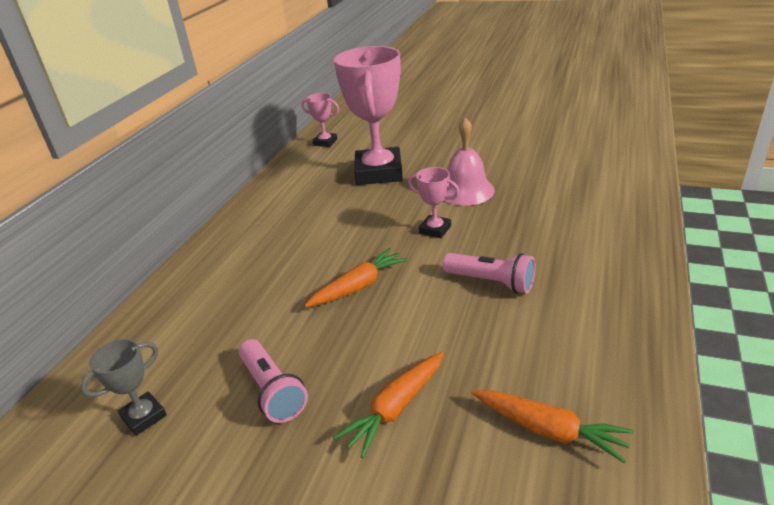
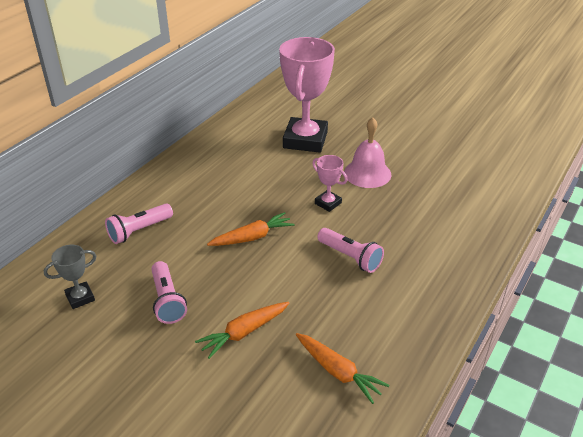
camera: 10 degrees right, 5 degrees up
(207, 311) = (139, 231): none -> pink flashlight
(325, 142) = (273, 99): pink trophy -> none

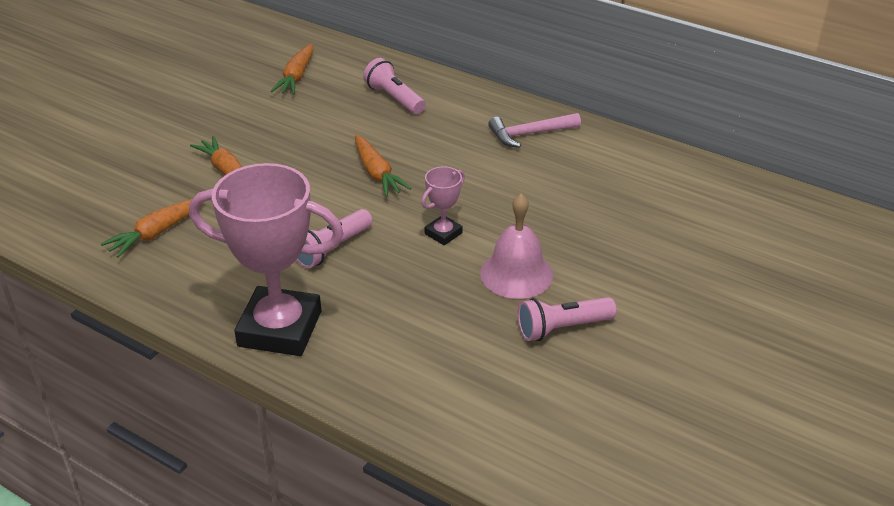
camera: 90 degrees right, 0 degrees up
(80, 297) = (296, 77): grey trophy -> orange carrot
(167, 300) = (283, 124): pink flashlight -> pink flashlight (562, 328)
(207, 163) = (529, 134): none -> pink hammer
(305, 140) = (599, 215): pink trophy -> pink trophy (280, 328)

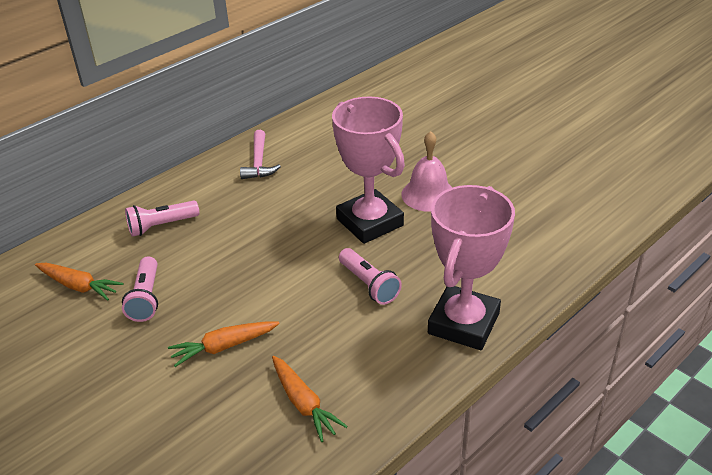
camera: 75 degrees left, 0 degrees up
(377, 173) = (273, 248): orange carrot -> none
(443, 233) = (370, 222): pink trophy -> pink trophy, size x2.22
(562, 328) = (489, 184): pink flashlight -> pink flashlight (146, 298)

